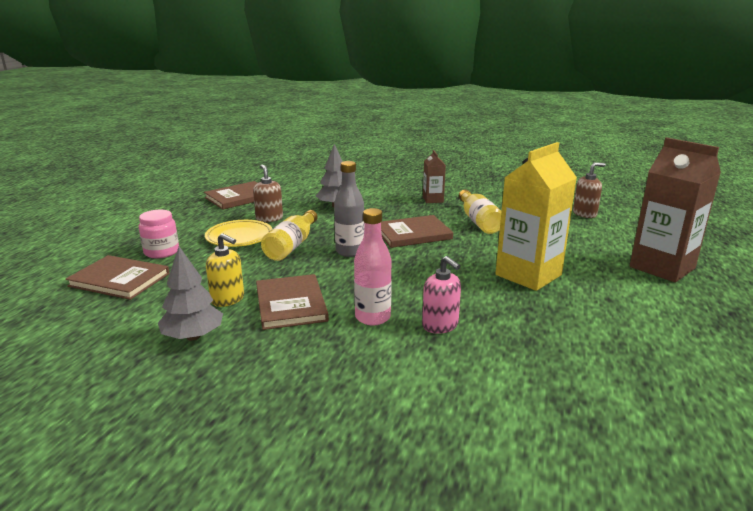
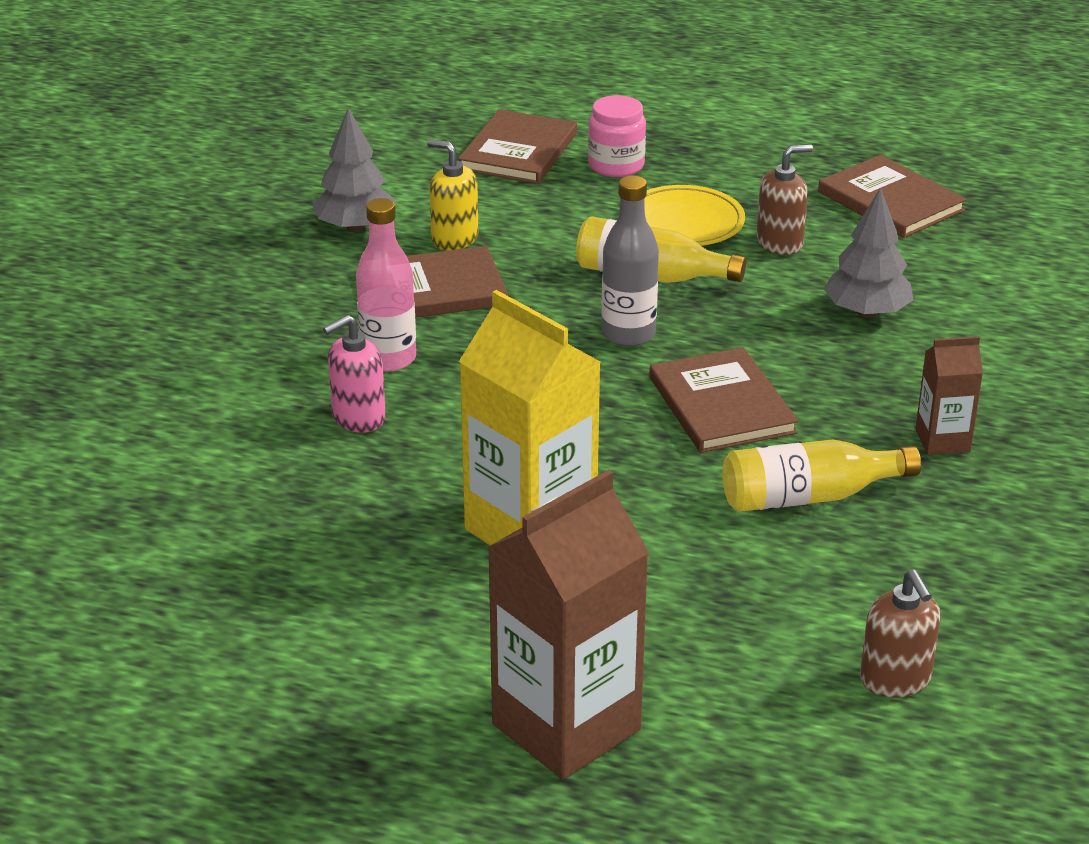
camera: 90 degrees right, 10 degrees up
(228, 299) = (454, 239): yellow soap dispenser -> yellow soap dispenser turned 90 degrees clockwise

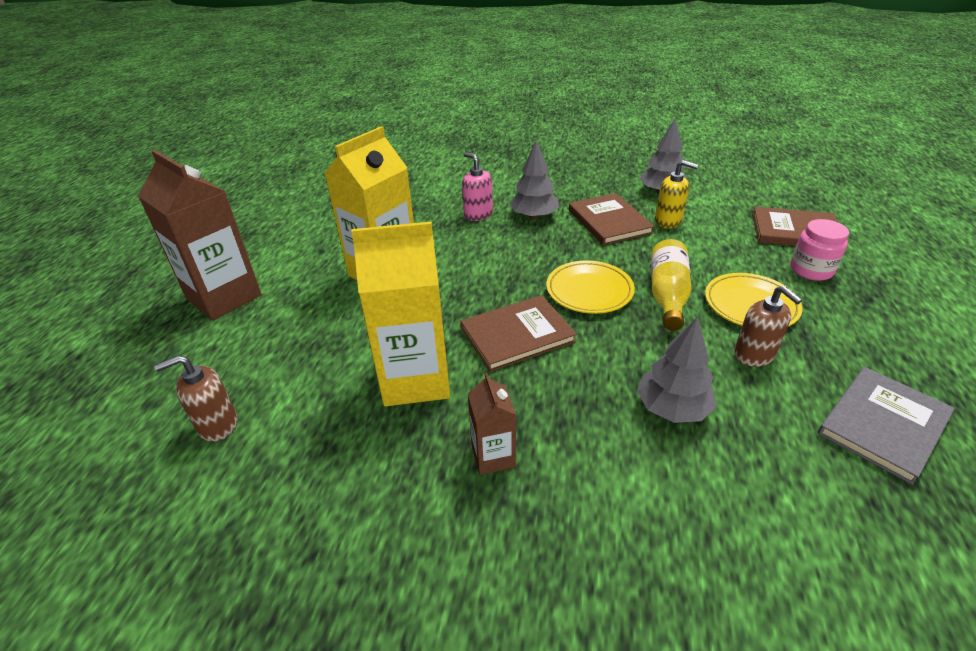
camera: 85 degrees right, 5 degrees up
(388, 359) = (534, 216): pink bottle -> grey tree
(454, 239) = (668, 221): yellow soap dispenser -> yellow soap dispenser turned 90 degrees clockwise
(628, 334) = (589, 291): grey bottle -> yellow plate
(808, 497) = (415, 379): yellow bottle -> yellow carton
(890, 201) = (883, 425): brown book -> grey book

